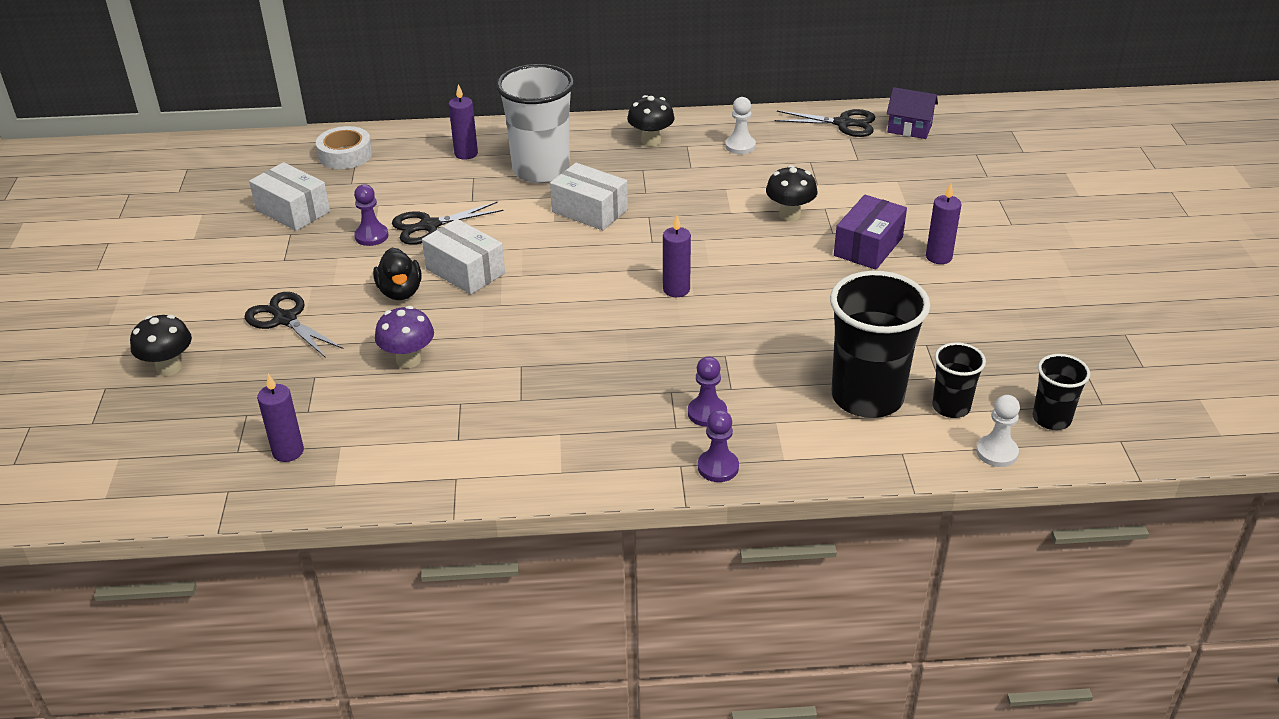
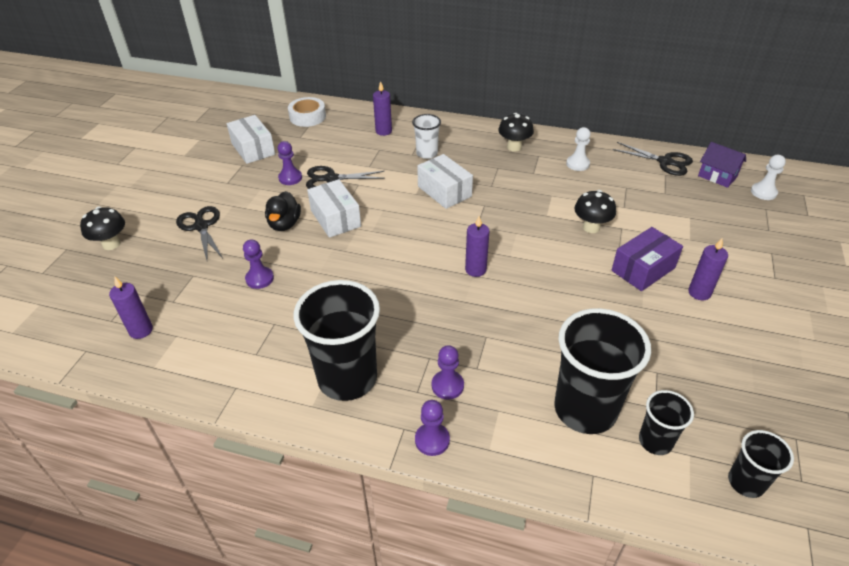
camera: 20 degrees right, 5 degrees up
(408, 360) = (259, 279): purple mushroom -> purple pawn
(541, 170) = (427, 153): white cup -> white cup, size x0.52
(586, 435) = (347, 378): none -> black cup
(996, 452) = (680, 502): white pawn -> white pawn (763, 192)

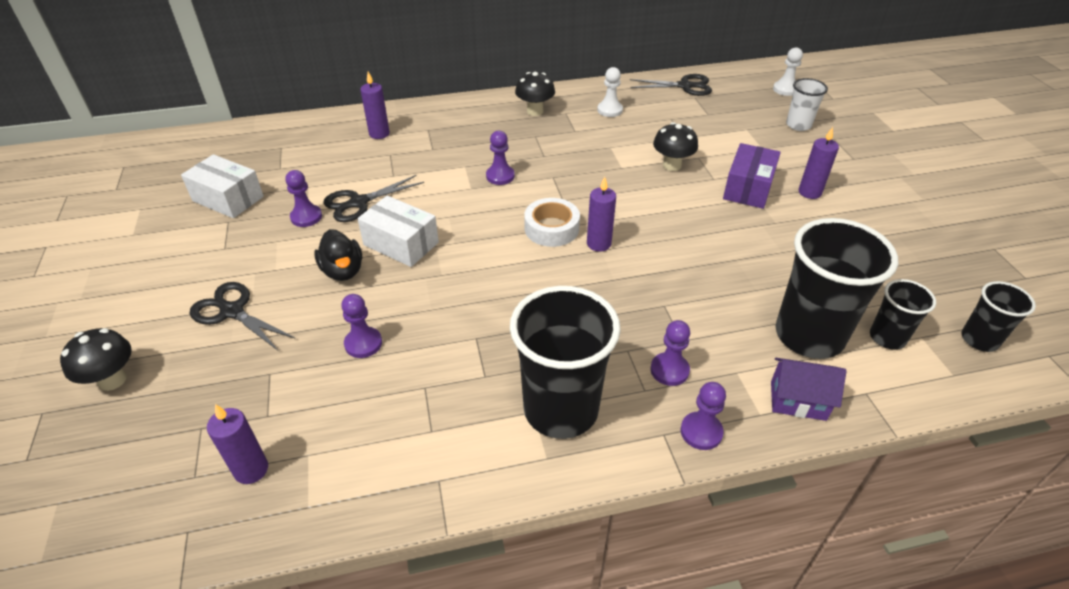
camera: 30 degrees left, 0 degrees up
(307, 117) = (271, 143): white tape -> white tape (551, 228)
(427, 153) = (448, 143): white cup -> white cup (798, 125)
(444, 191) = (500, 176): white box -> purple pawn
(717, 176) = (738, 86): purple house -> purple house (798, 400)

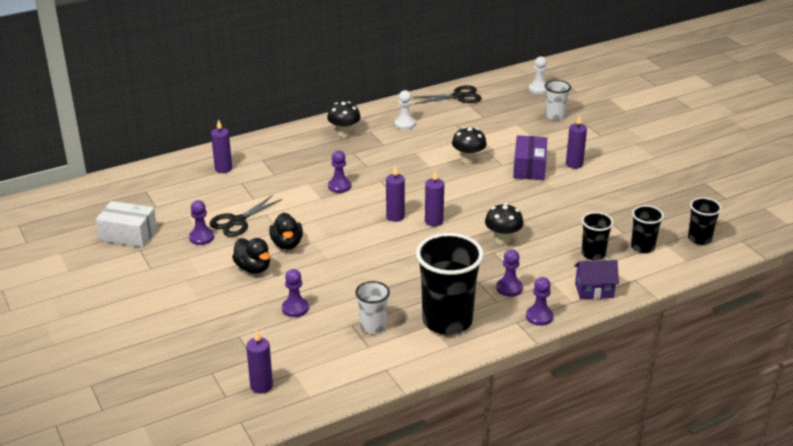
camera: 15 degrees left, 10 degrees down
(112, 380) = (128, 359): black mushroom -> black mushroom (503, 239)
(232, 311) = (186, 306): black scissors -> none
(401, 244) = (287, 244): white box -> black duck
(452, 396) = (373, 326): none -> white cup
(551, 228) = (395, 216): white tape -> purple candle
(809, 335) = (593, 254): black cup -> black cup, size x0.52

